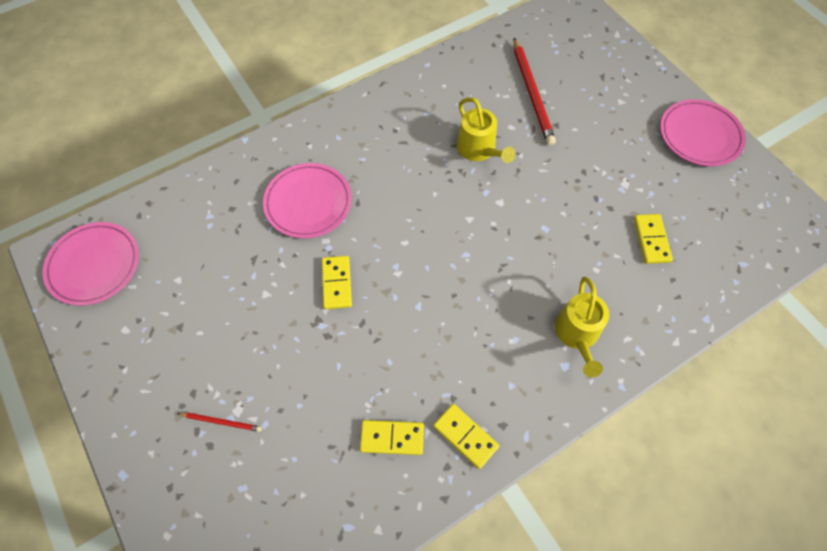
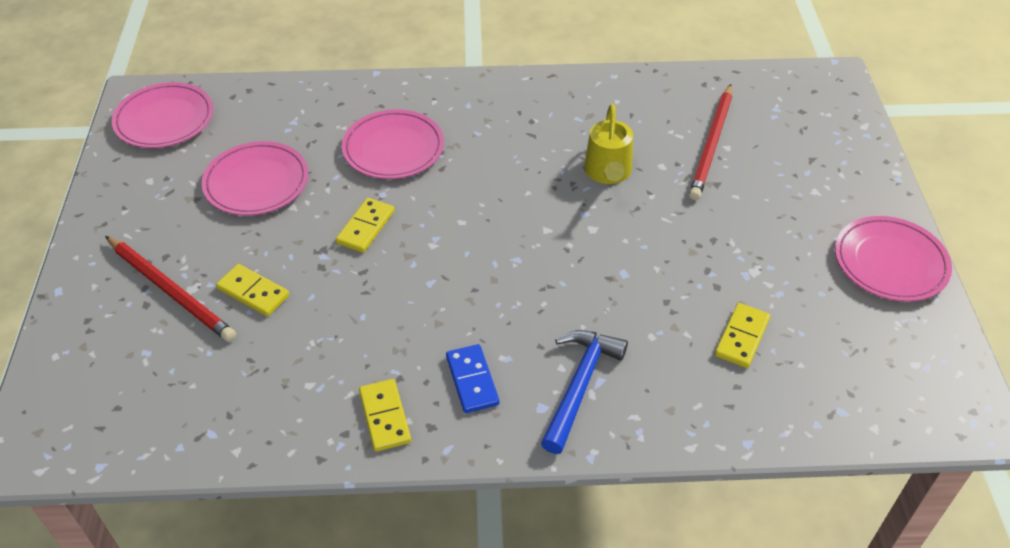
camera: 30 degrees right, 15 degrees down
(220, 287) = (256, 183): none -> pink plate
(221, 422) = (171, 291): red pencil -> red pencil, size x2.10
(392, 438) = (312, 381): yellow domino -> yellow domino (253, 292)
(504, 371) = (472, 380): none -> blue domino
(577, 335) = (579, 386): yellow watering can -> blue hammer

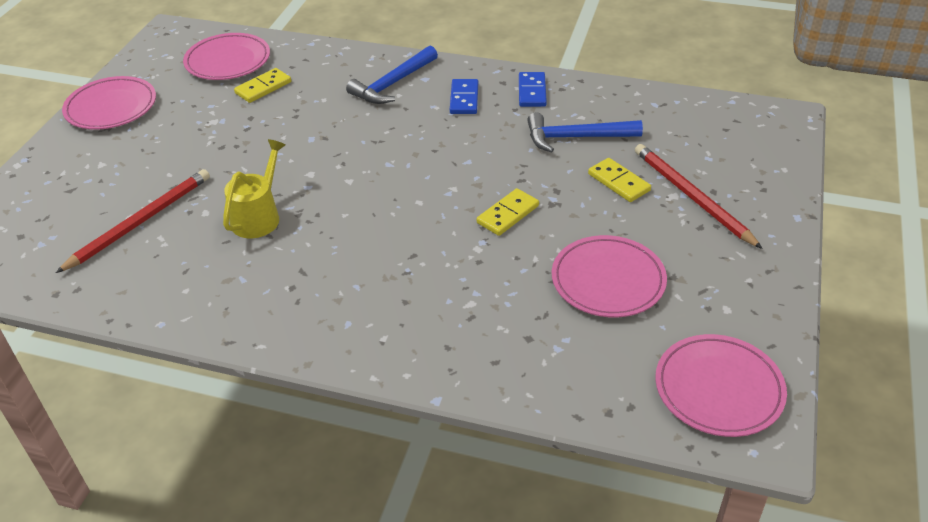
camera: 160 degrees left, 5 degrees down
(310, 347) = (576, 138): none -> blue hammer
(384, 417) = (532, 92): yellow domino -> blue domino
(393, 149) = (453, 287): pink plate -> pink plate (228, 61)

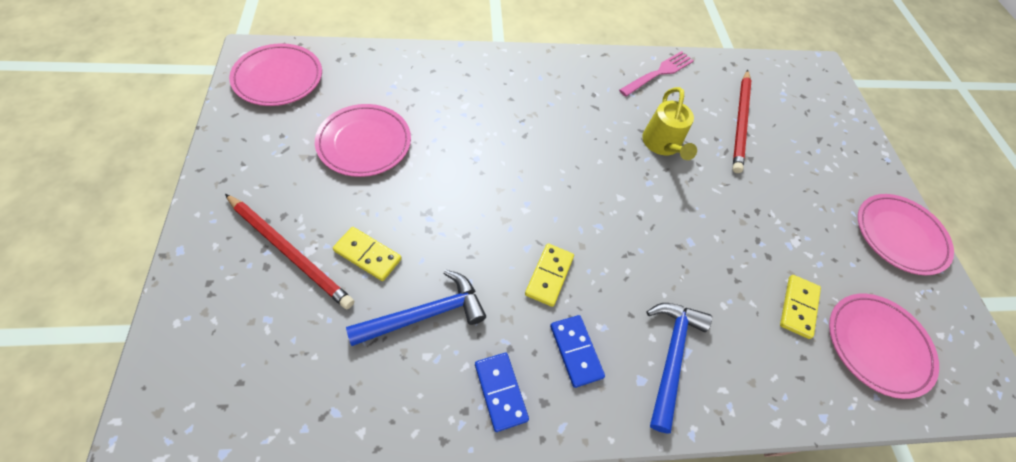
camera: 150 degrees right, 15 degrees up
(177, 299) = (658, 73): none -> pink fork
(507, 214) = (465, 190): yellow domino -> yellow domino (549, 276)

